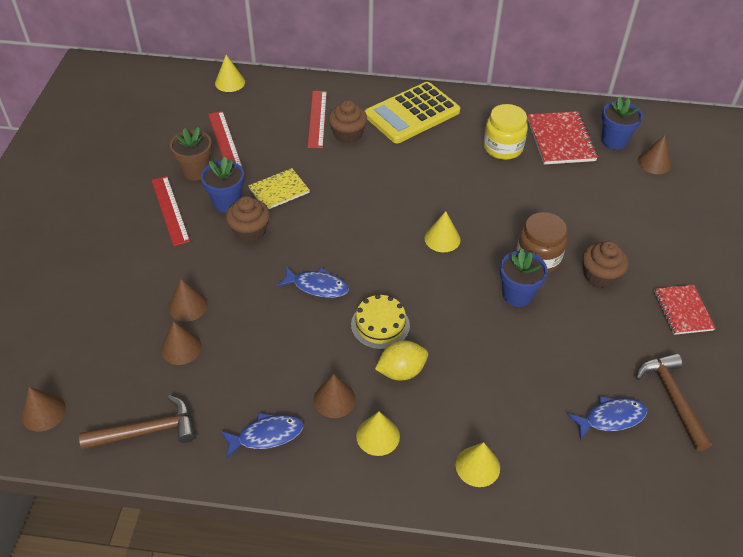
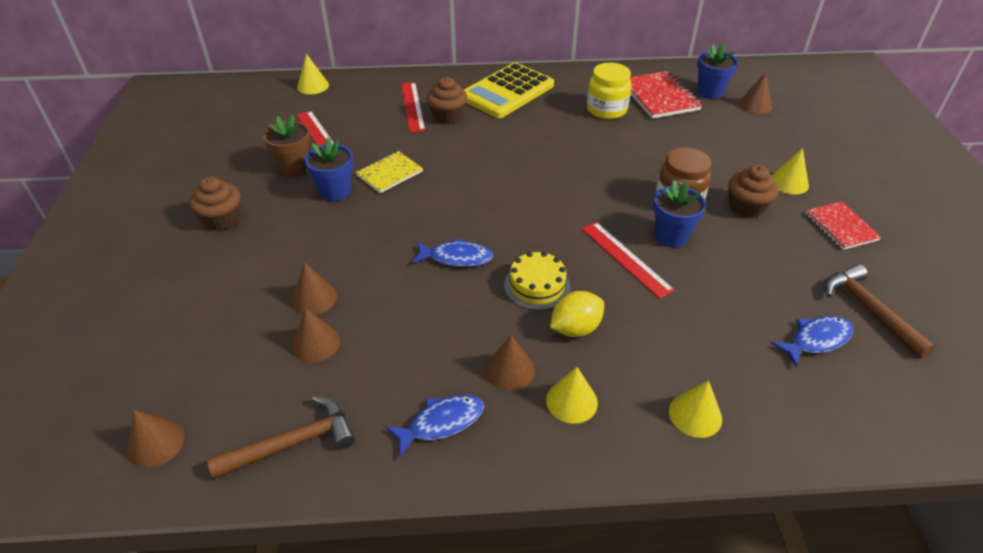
camera: 10 degrees left, 5 degrees down
(170, 210) = (273, 206): red ruler -> red ruler (625, 258)
(250, 231) = (367, 215): brown cupcake -> brown cupcake (222, 219)
(442, 239) = (575, 195): yellow cone -> yellow cone (789, 182)

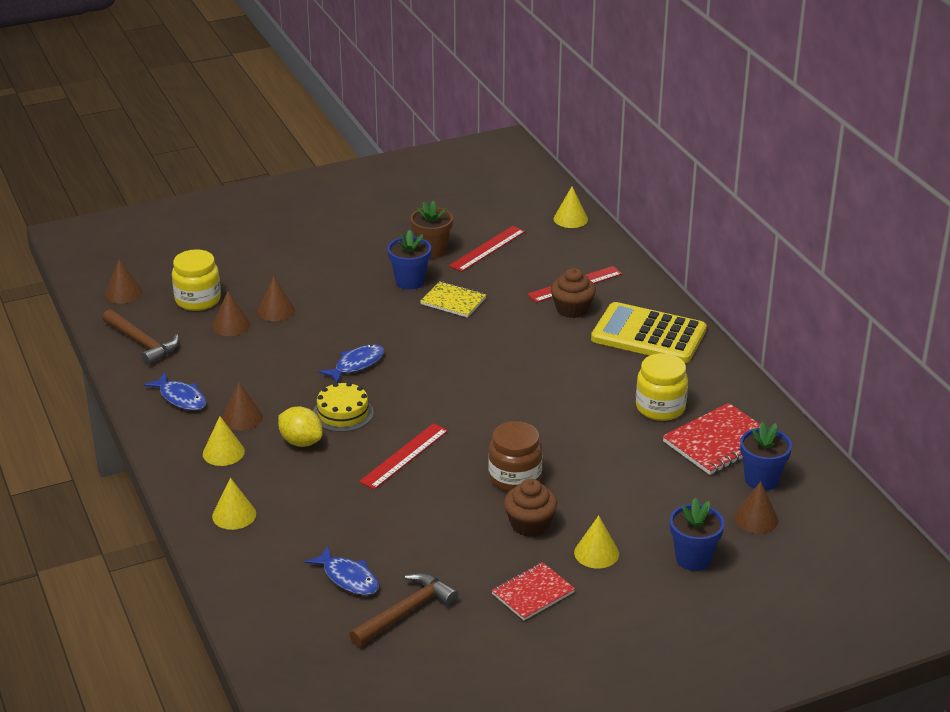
camera: 70 degrees right, 10 degrees down
(222, 219) = (343, 241): brown cupcake -> none
(237, 364) = (198, 300): none -> yellow jar
(456, 258) = (356, 364): blue fish -> blue fish turned 120 degrees counterclockwise
(671, 236) = (453, 479): blue flower pot -> blue flower pot (693, 558)

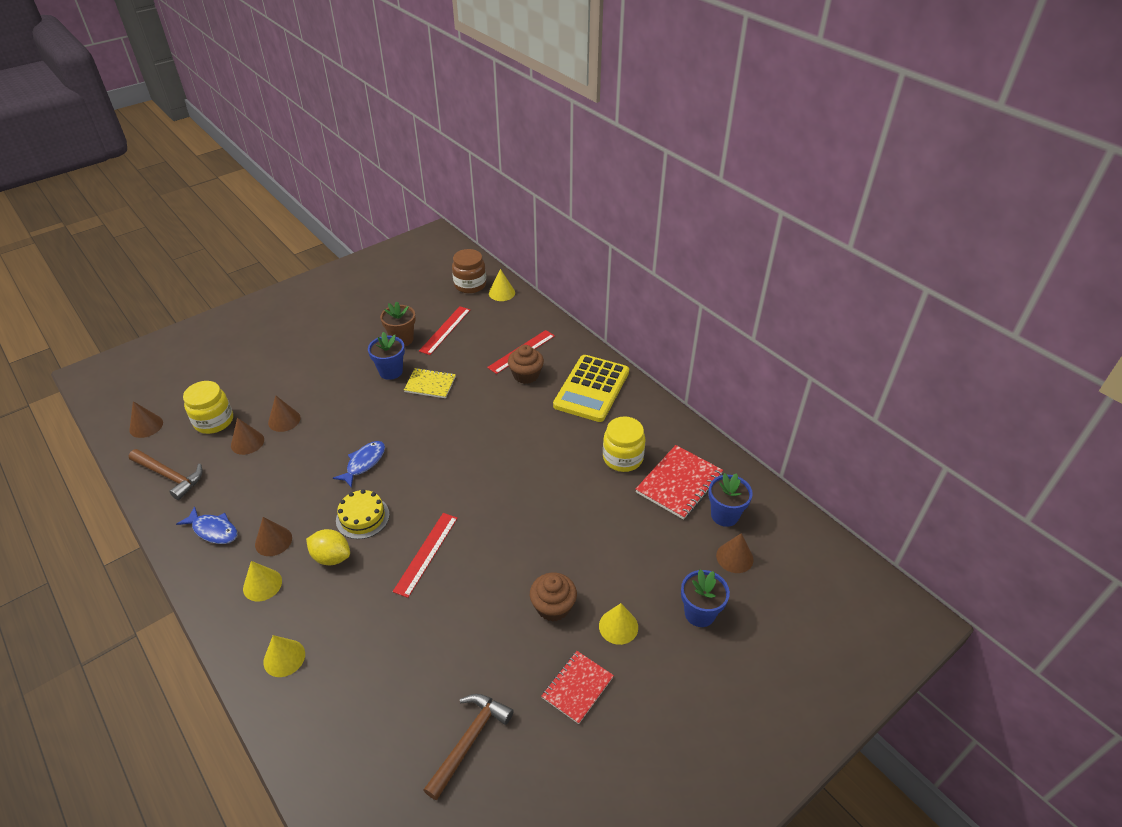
camera: 15 degrees left, 10 degrees up
(348, 578) = (406, 711): blue fish -> none
(515, 478) = (526, 557): brown jar -> brown jar (470, 285)
(648, 335) = (592, 389): yellow calculator -> yellow calculator turned 75 degrees counterclockwise

